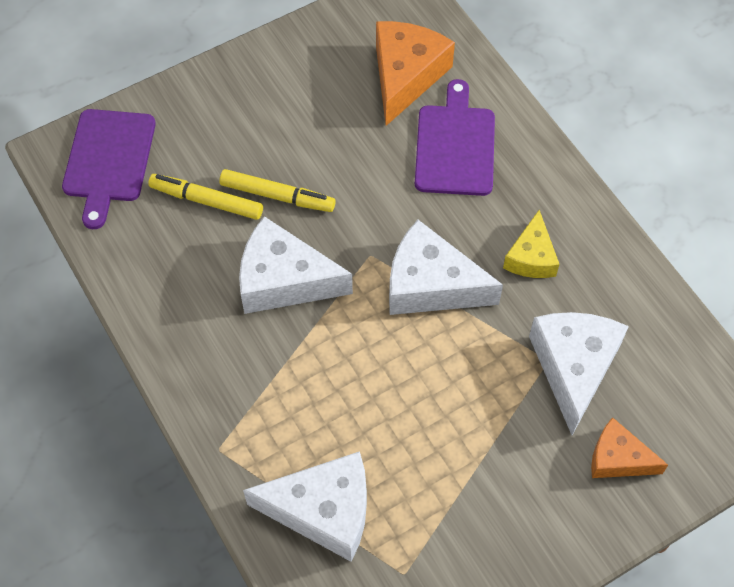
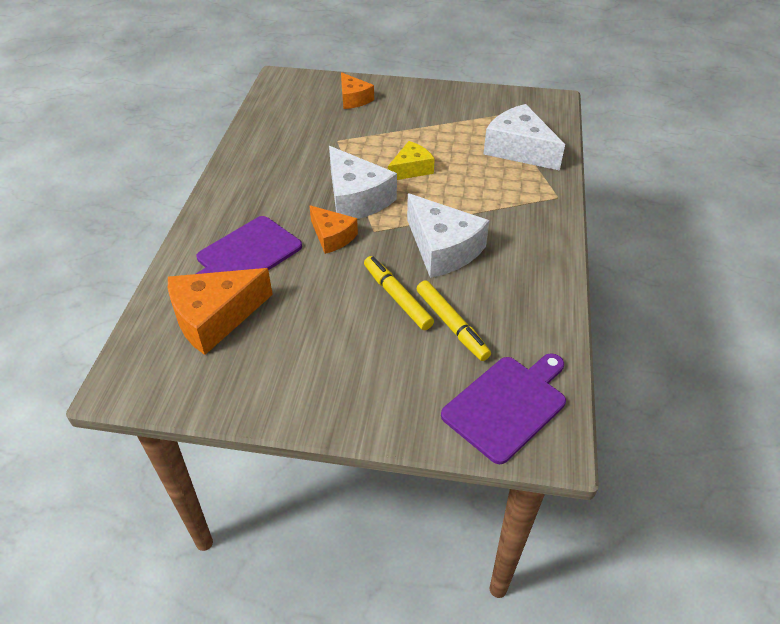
camera: 140 degrees left, 15 degrees down
(402, 220) = (332, 236): none -> orange cheese
(531, 257) = (284, 179): yellow cheese -> yellow cheese (411, 169)
(573, 368) = (328, 132): white cheese -> none

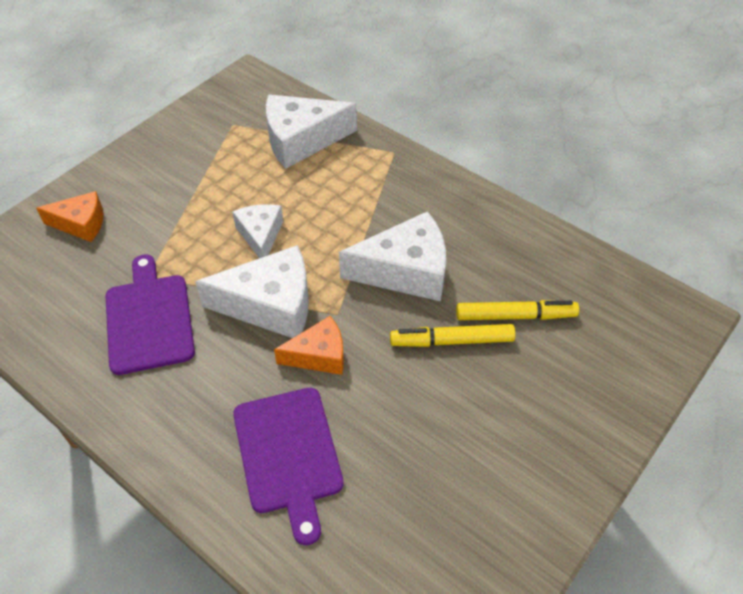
camera: 60 degrees left, 5 degrees up
(215, 318) = (378, 530): orange cheese -> none
(411, 169) = (260, 235): yellow cheese -> white cheese
(507, 405) = (633, 325): purple cutting board -> purple cutting board (149, 319)

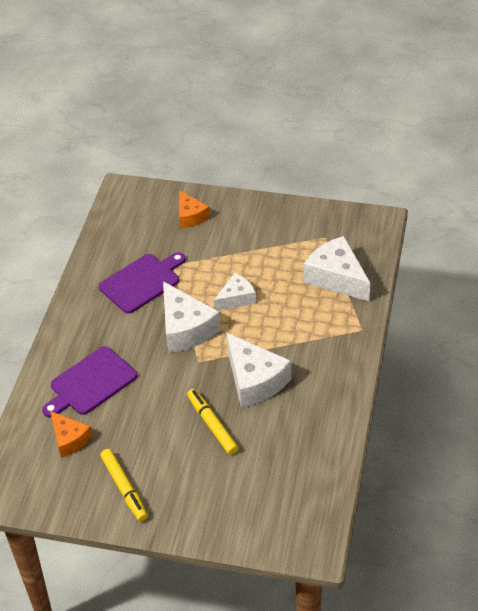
camera: 65 degrees right, 5 degrees down
(319, 355) = (163, 367): orange cheese -> orange cheese (69, 439)
(515, 316) = (253, 450): yellow marker -> yellow marker (124, 488)

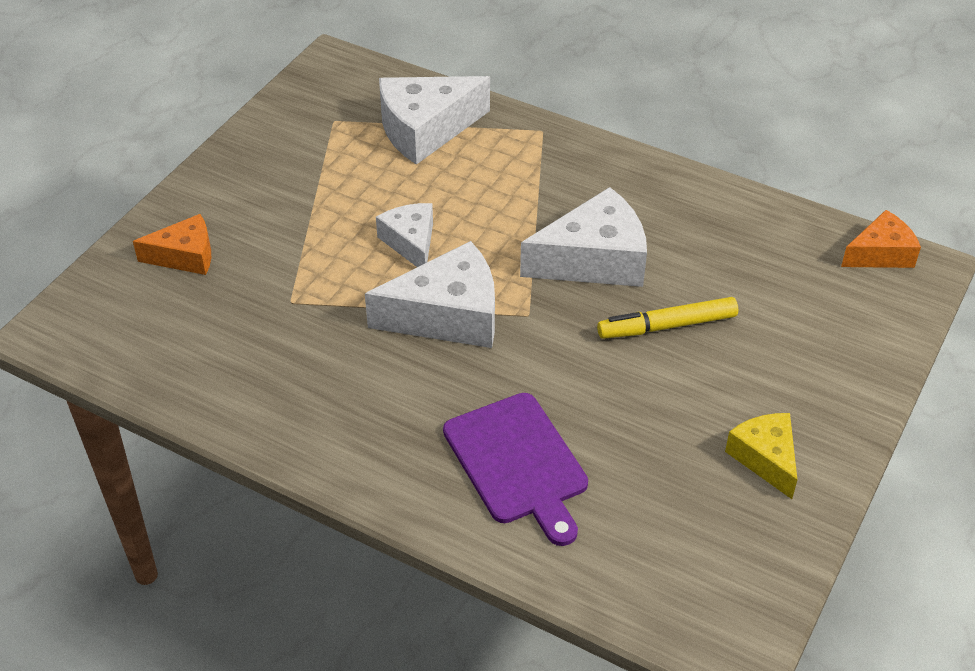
camera: 75 degrees left, 0 degrees up
(69, 439) = (638, 516): orange cheese -> orange cheese (880, 254)
(124, 488) = (765, 458): yellow marker -> yellow cheese
(142, 282) = (309, 349): purple cutting board -> none

